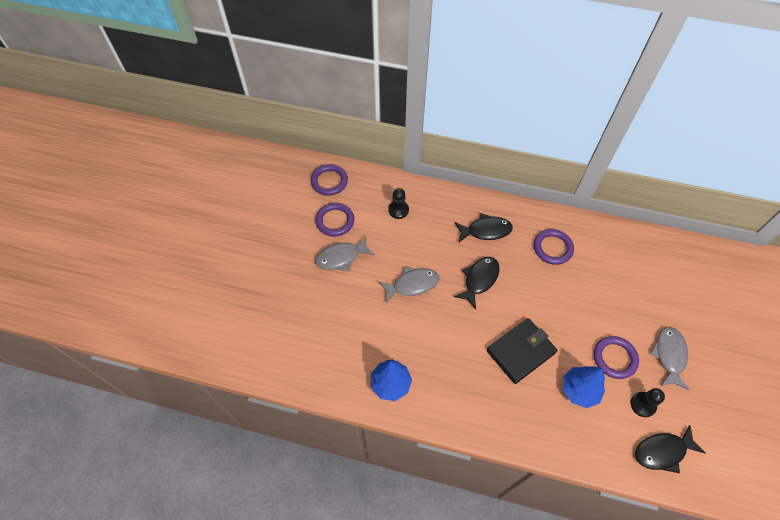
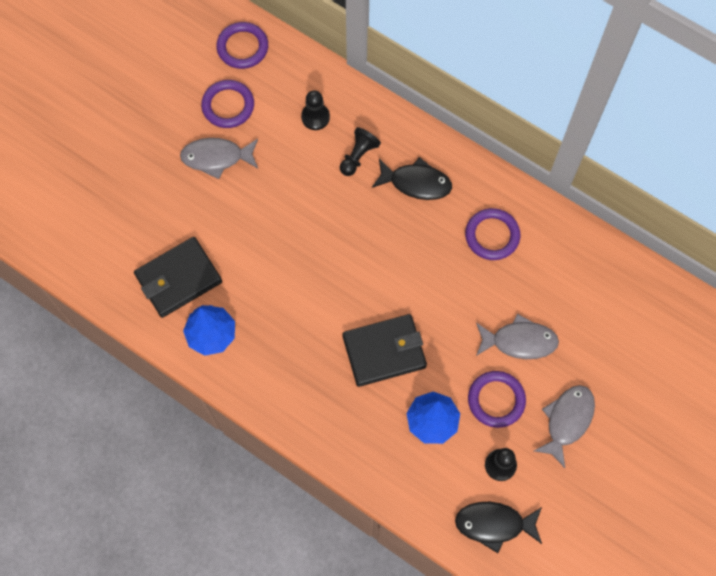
camera: 20 degrees right, 10 degrees up
(348, 351) = (178, 278): none -> black wallet
(412, 284) = (289, 223): grey fish -> grey fish (519, 341)
(439, 226) = (358, 156): none -> black pawn
(479, 280) = (376, 245): black fish -> none

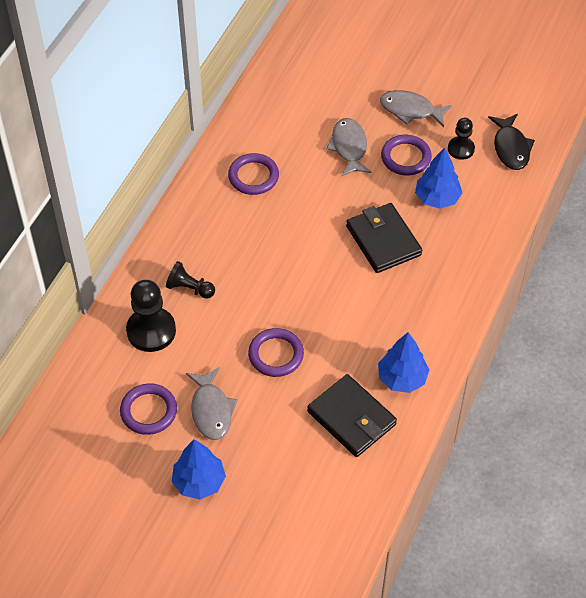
camera: 100 degrees left, 15 degrees down
(146, 138) = (199, 482): none -> blue tree
(242, 47) = (75, 410): purple ring -> purple ring (276, 354)
(315, 117) = (151, 331): black pawn -> black pawn, size x1.67
(416, 183) = (210, 239): black fish -> none

